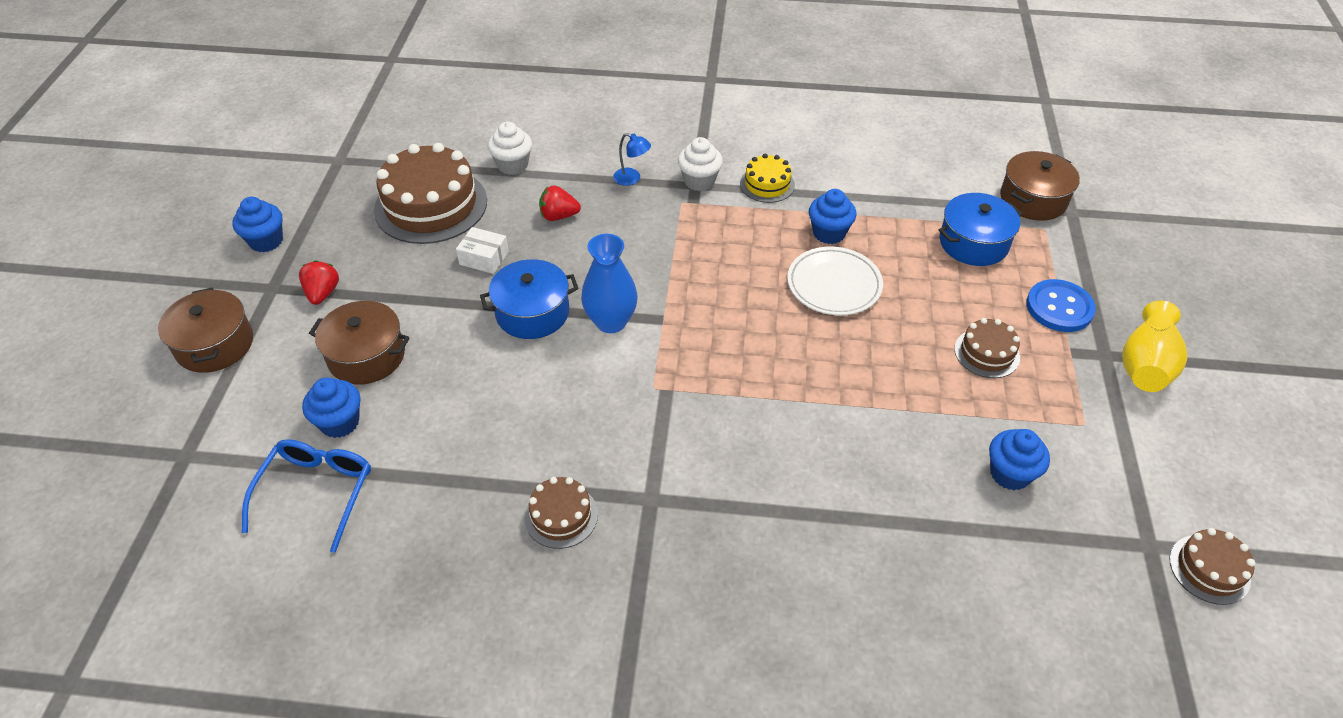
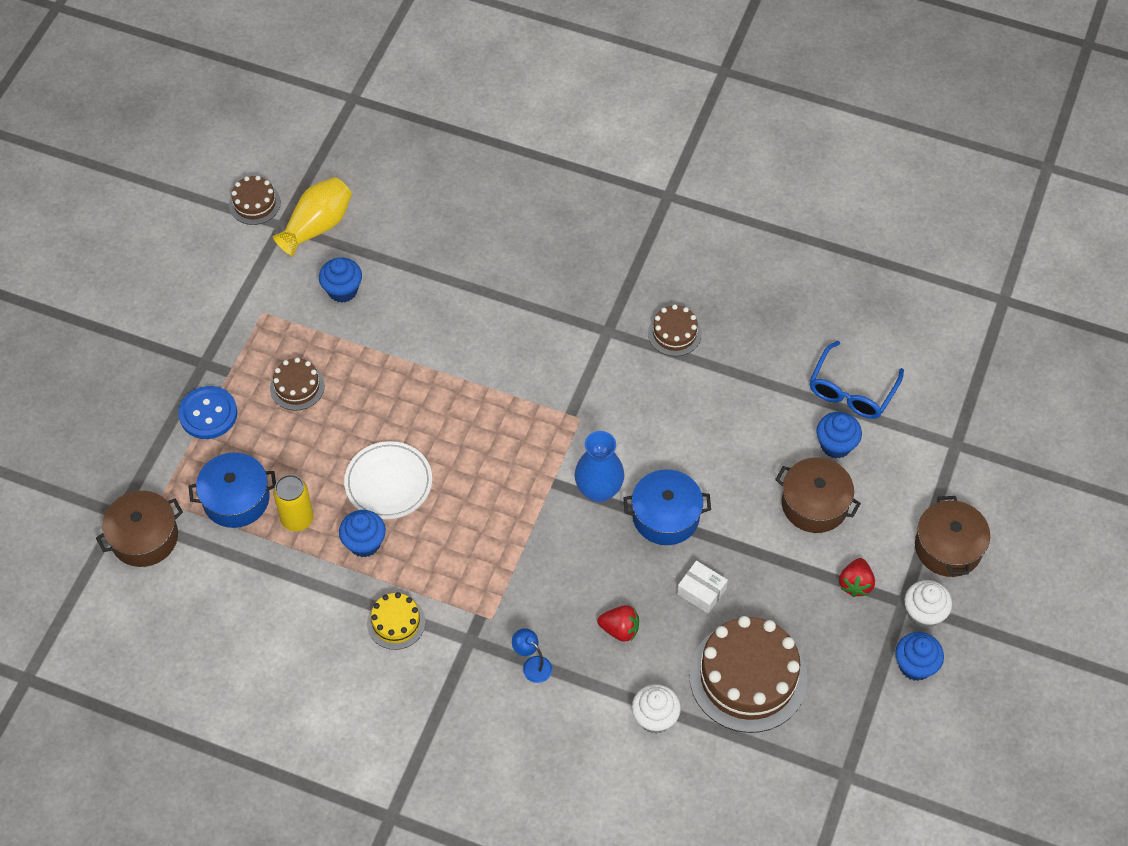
camera: 165 degrees left, 10 degrees up
(699, 181) = (463, 644): white cupcake -> white cupcake (923, 613)
(904, 239) = (297, 519): none -> yellow can
(1145, 365) = (179, 347): yellow vase -> yellow vase (317, 226)

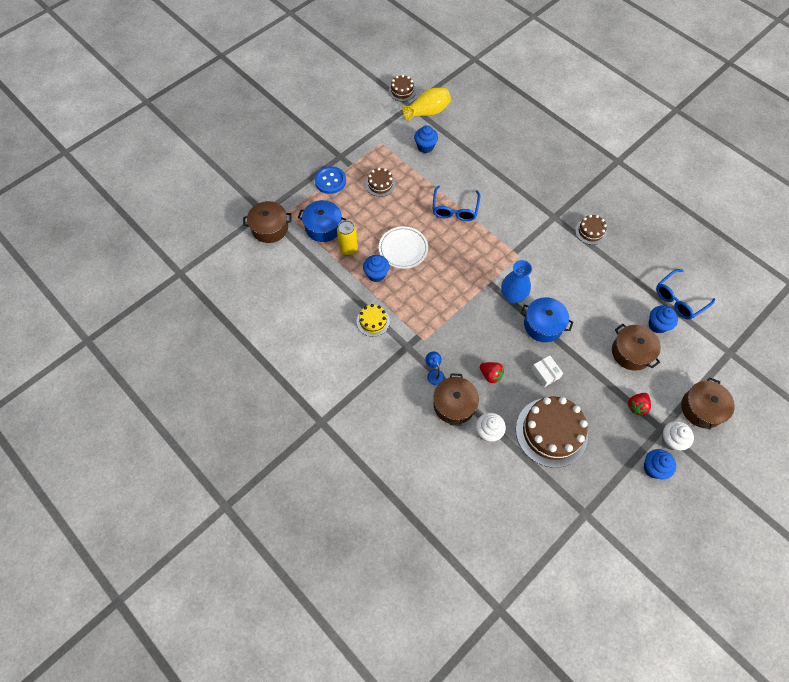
camera: 25 degrees right, 5 degrees up
(442, 381) = (455, 209): none -> blue glasses
(585, 699) = (454, 405): none -> brown pot

